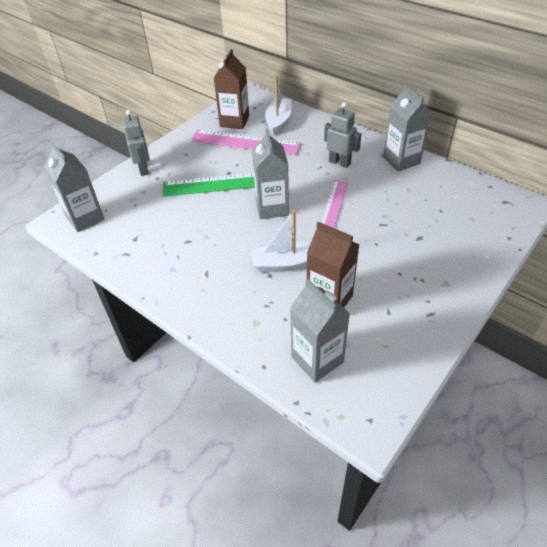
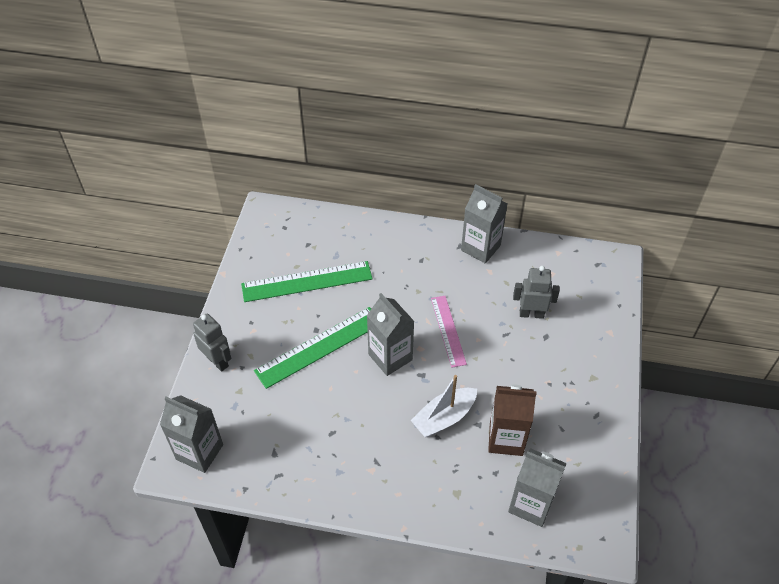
camera: 30 degrees left, 5 degrees up
(234, 121) = (275, 256): brown carton -> none
(245, 142) = (307, 282): pink ruler -> green ruler
(278, 121) = (325, 238): white boat -> none
(339, 162) = (422, 273): grey robot -> grey robot (531, 314)

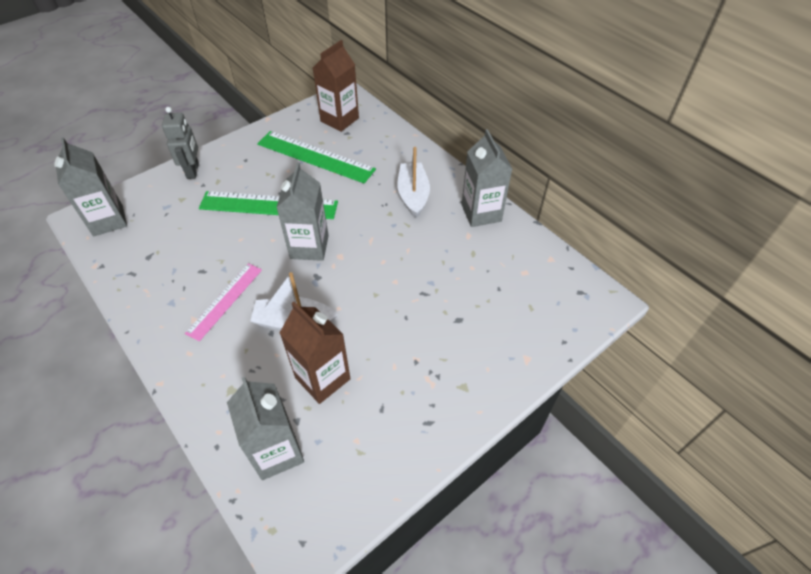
camera: 40 degrees right, 0 degrees up
(288, 236) = (339, 119): none -> brown carton
(419, 265) = (413, 195): none -> white boat
(448, 330) = (378, 258): pink ruler -> pink ruler (225, 300)
(531, 314) = (466, 292): grey robot -> none

